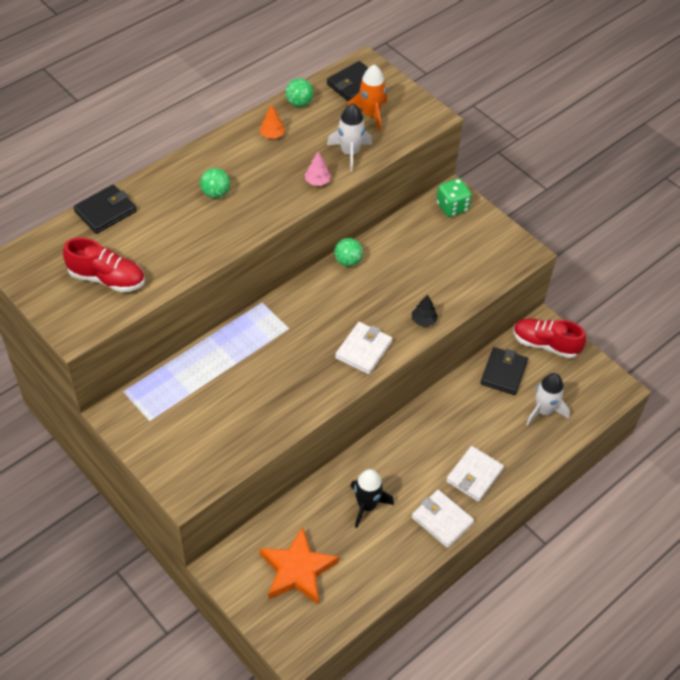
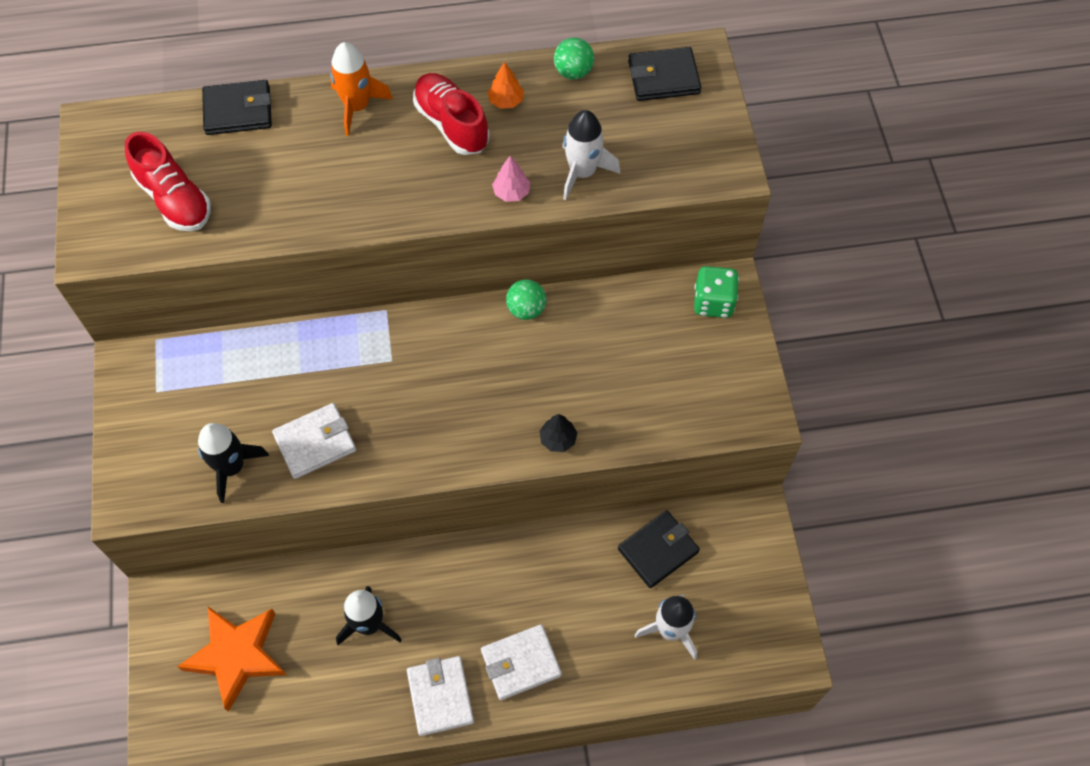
camera: 35 degrees right, 10 degrees up
(216, 193) = (378, 148): green ball -> none
(237, 437) = (231, 467): none -> black rocket
(363, 350) = (456, 438): white wallet -> white wallet (315, 443)
(370, 114) = (651, 130): orange rocket -> orange rocket (357, 107)
(545, 344) = (740, 542): red shoe -> red shoe (451, 124)

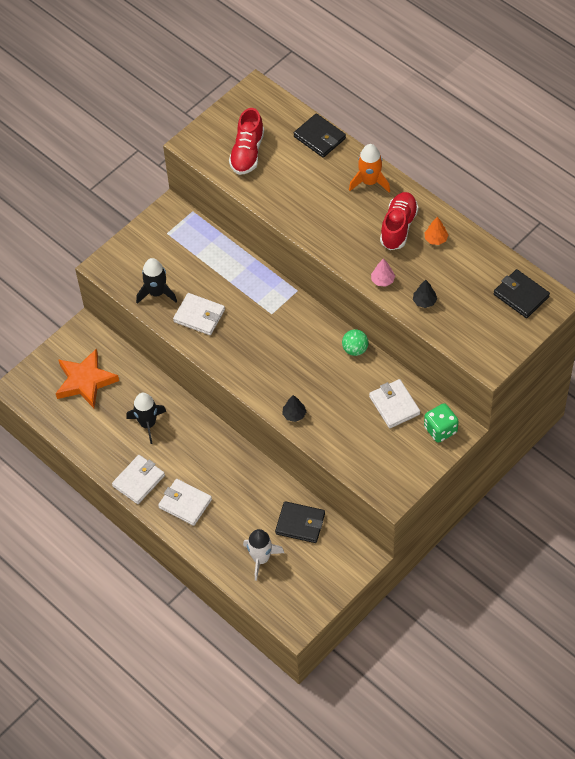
camera: 55 degrees right, 5 degrees down
(573, 72) = (484, 254): green ball -> none
(583, 172) = (424, 301): white rocket -> black tree
(639, 324) = (394, 405): none -> white wallet

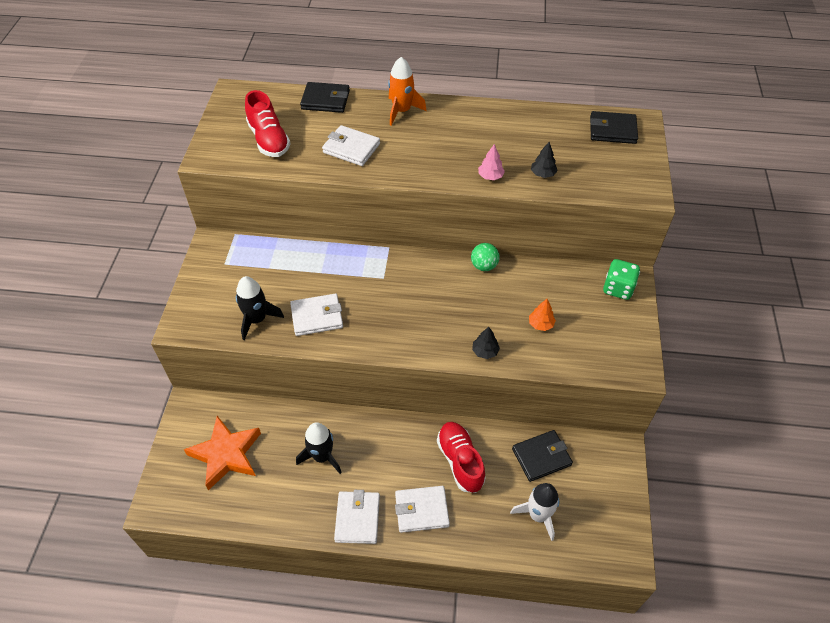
camera: 40 degrees left, 5 degrees down
(394, 405) = (561, 291): white wallet -> white wallet (351, 148)
(398, 227) = (461, 131): red shoe -> red shoe (460, 461)
(435, 239) = (501, 125): orange tree -> orange tree (540, 324)

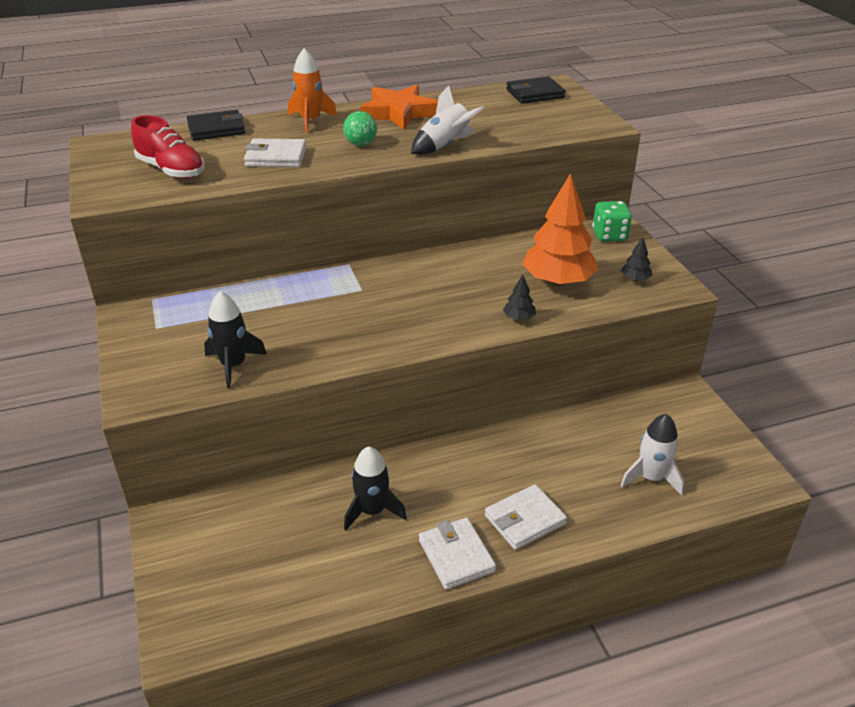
camera: 25 degrees left, 15 degrees down
(226, 454) = (246, 552): orange star -> orange star (399, 112)
(317, 317) = (307, 342): white wallet -> none
(460, 461) = (535, 459): red shoe -> none
(484, 266) = (464, 252): green ball -> green ball (361, 144)
(490, 176) = (445, 146): pink tree -> white rocket
(540, 324) = (558, 281): orange tree -> orange tree, size x2.39
(541, 457) = (616, 426): black wallet -> none
(543, 174) = (495, 134): black tree -> black tree (635, 279)

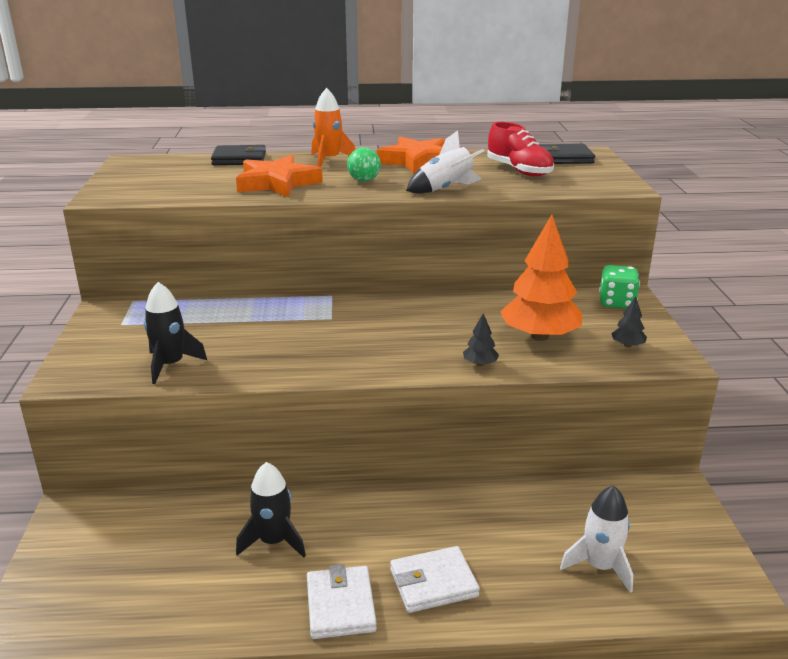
camera: 15 degrees right, 10 degrees down
(171, 170) = (176, 184): red shoe -> red shoe (519, 171)
(276, 157) = (277, 183): white wallet -> orange star

